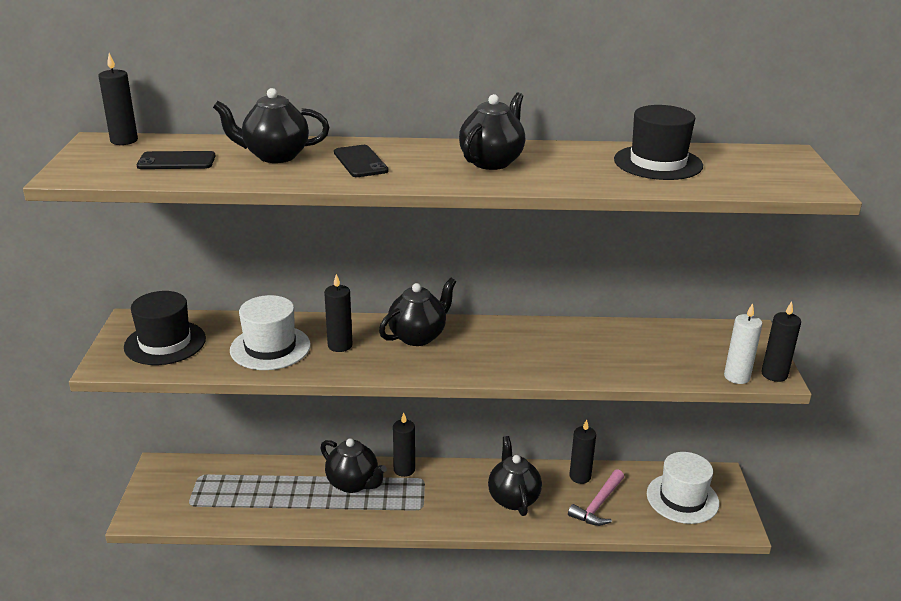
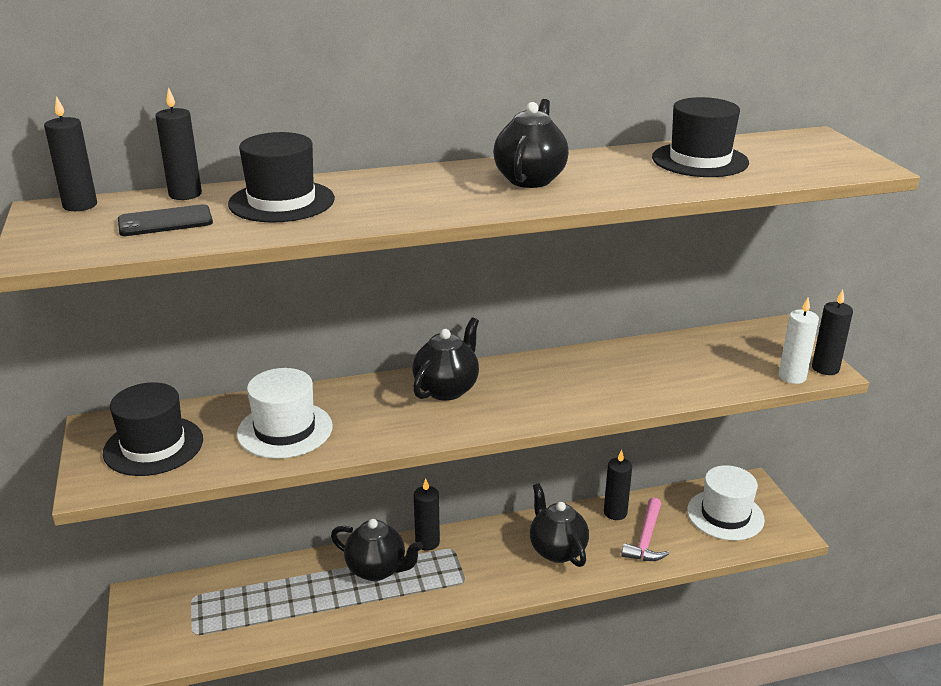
camera: 15 degrees left, 0 degrees up
(275, 156) = (281, 201): black teapot -> black hat
(340, 345) = (365, 414): black candle -> black candle (185, 194)
(360, 162) = (386, 196): black phone -> none

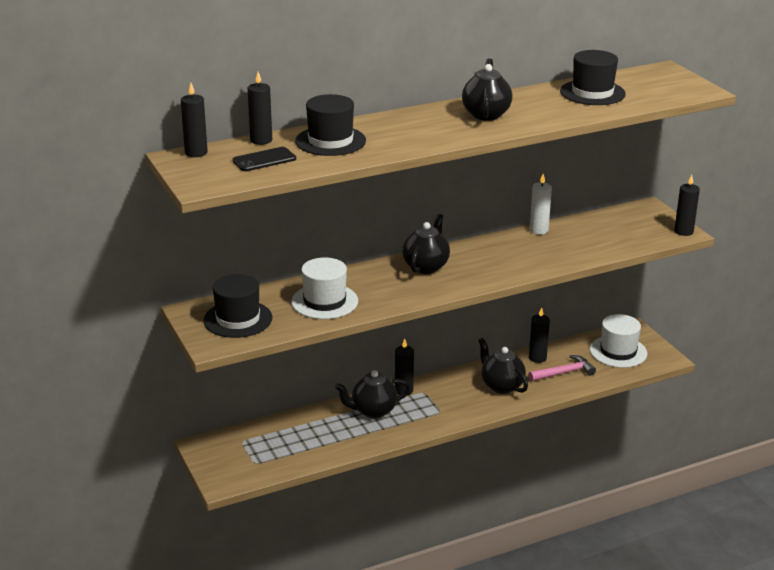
camera: 10 degrees left, 0 degrees up
(377, 569) = (373, 411): black teapot -> black teapot turned 150 degrees clockwise
(646, 539) = (564, 372): pink hammer -> pink hammer turned 120 degrees counterclockwise
(792, 377) = (662, 239): white candle -> white candle (539, 230)

